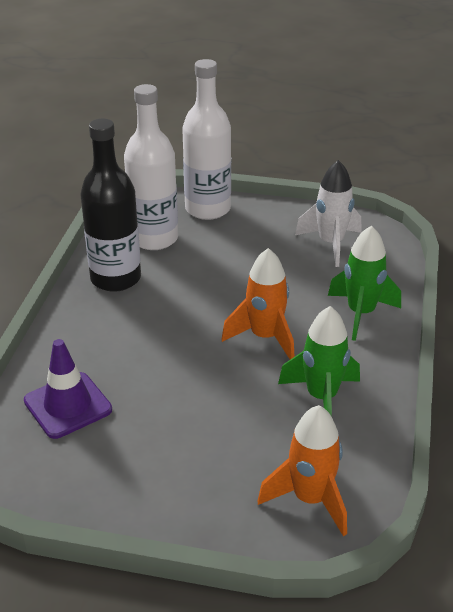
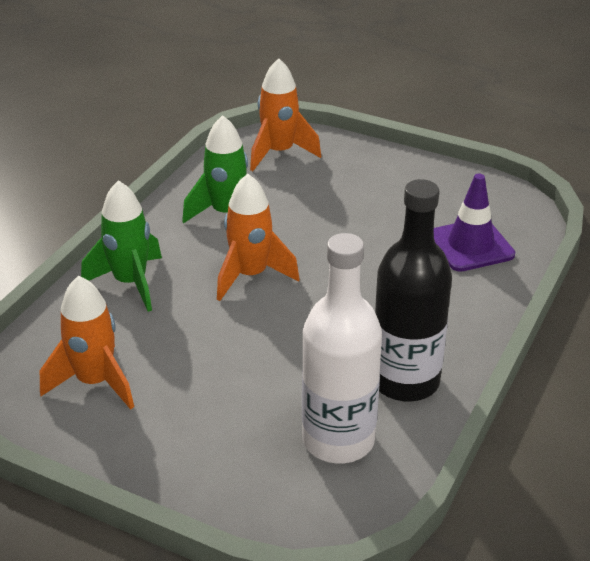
camera: 165 degrees left, 0 degrees up
(207, 209) = (237, 486): white bottle -> none
(331, 244) = (95, 382): white rocket -> orange rocket

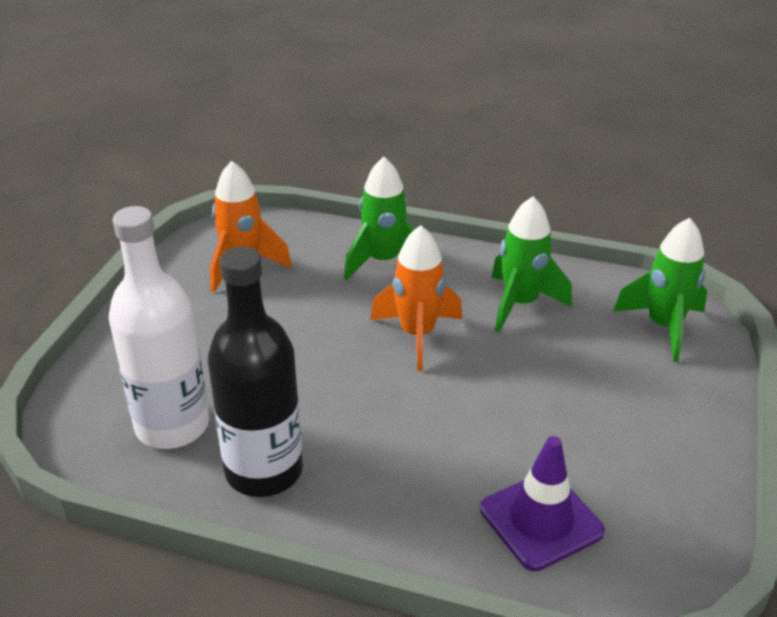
camera: 80 degrees right, 0 degrees up
(279, 153) = (663, 326): orange rocket -> green rocket

